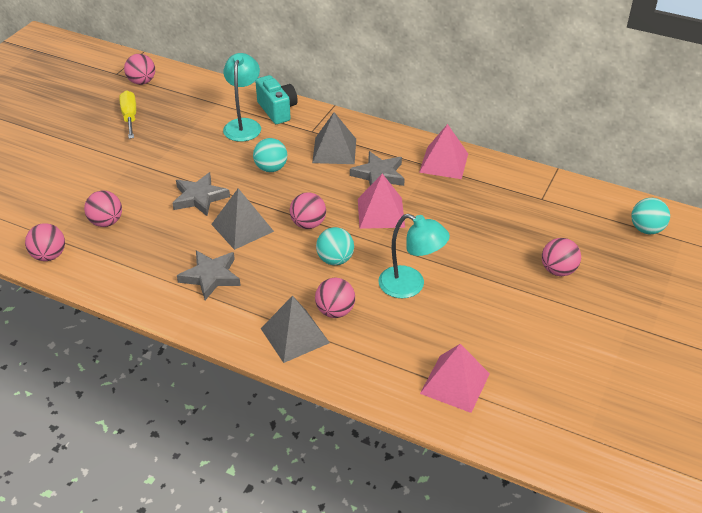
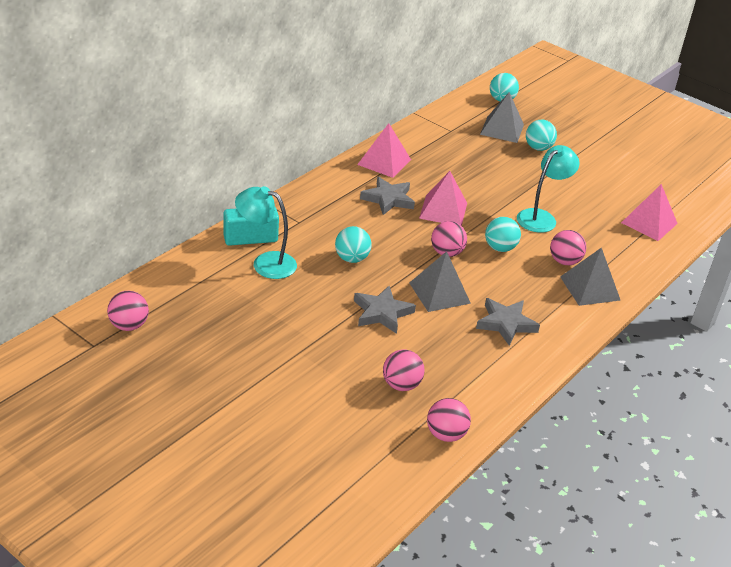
camera: 80 degrees left, 5 degrees down
(130, 117) = (203, 345): yellow screwdriver -> none
(334, 150) = (339, 215): grey pyramid -> grey pyramid (502, 129)
(558, 270) = (538, 148): pink ball -> turquoise ball

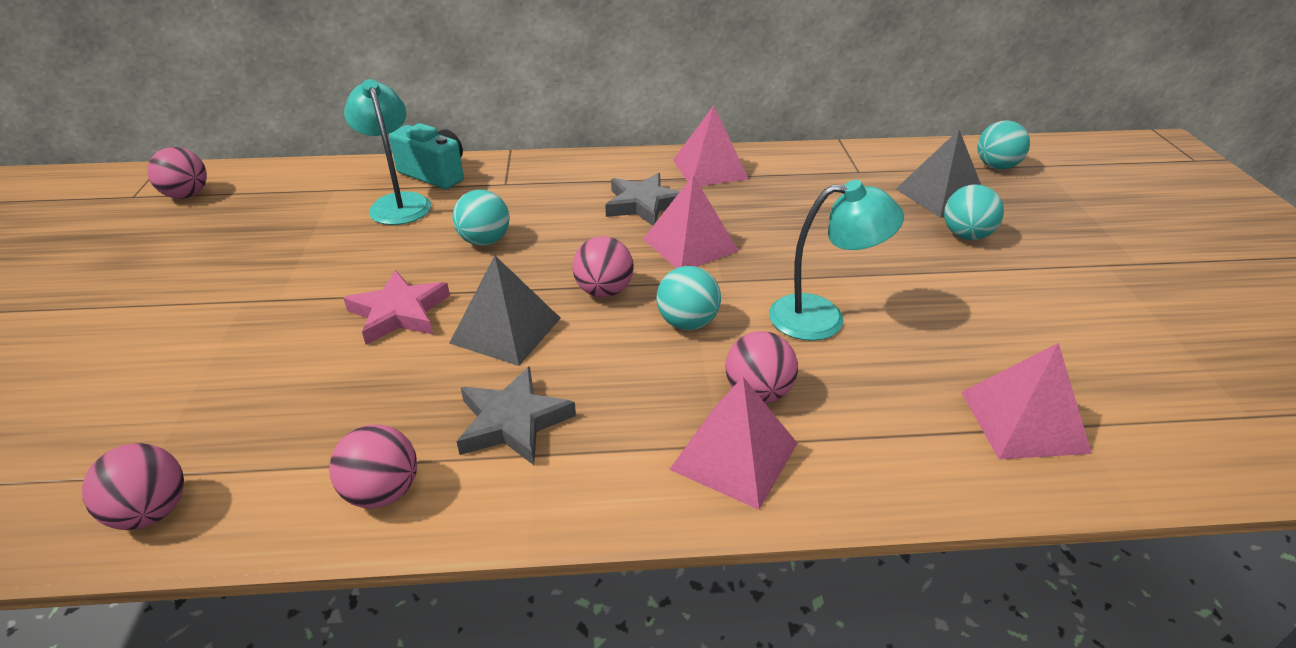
camera: 50 degrees right, 0 degrees up
(382, 313) = (399, 312): grey star -> pink star
(401, 385) = (246, 407): pink ball -> pink ball (382, 492)
(589, 288) = (734, 456): grey pyramid -> pink pyramid

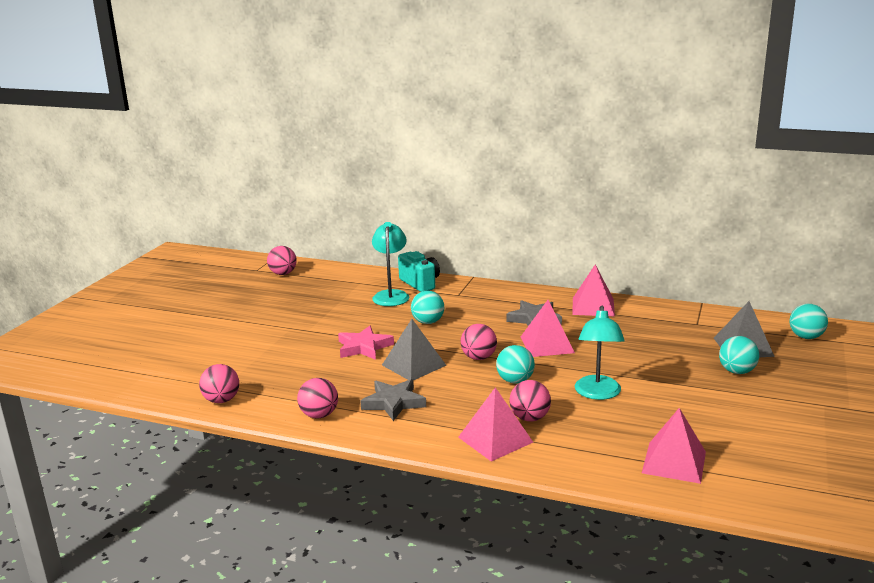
camera: 25 degrees right, 15 degrees down
(822, 317) = (597, 393): turquoise lamp -> turquoise lamp turned 75 degrees clockwise

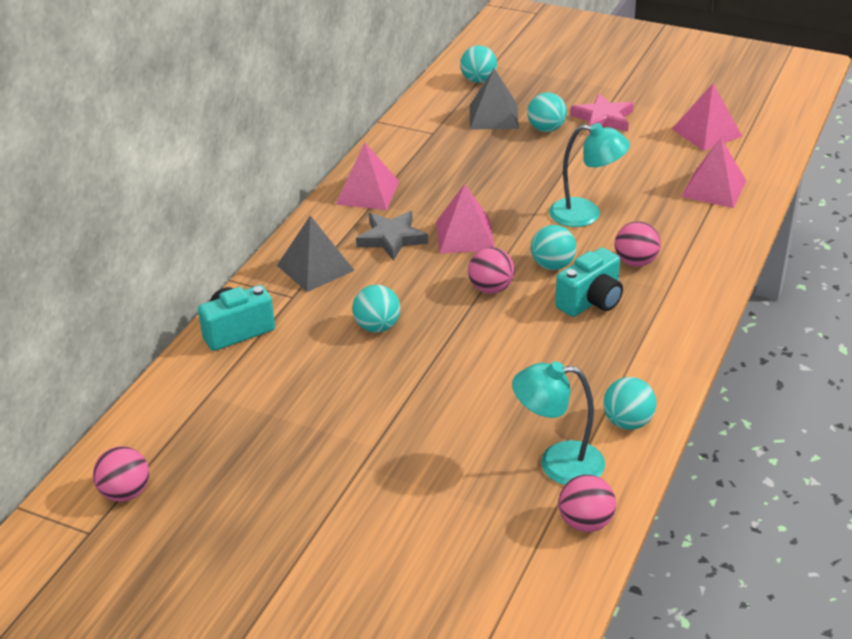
camera: 85 degrees left, 15 degrees up
(319, 415) = (627, 422): pink ball -> turquoise ball
(364, 347) = (443, 386): pink star -> pink star (603, 118)
(391, 295) = (271, 361): turquoise lamp -> turquoise lamp (558, 463)
(394, 403) = (599, 359): grey star -> none
(413, 365) = (503, 342): grey pyramid -> grey pyramid (315, 268)
(468, 398) = (591, 301): none -> turquoise camera
(495, 439) = (679, 287): pink pyramid -> pink pyramid (706, 132)

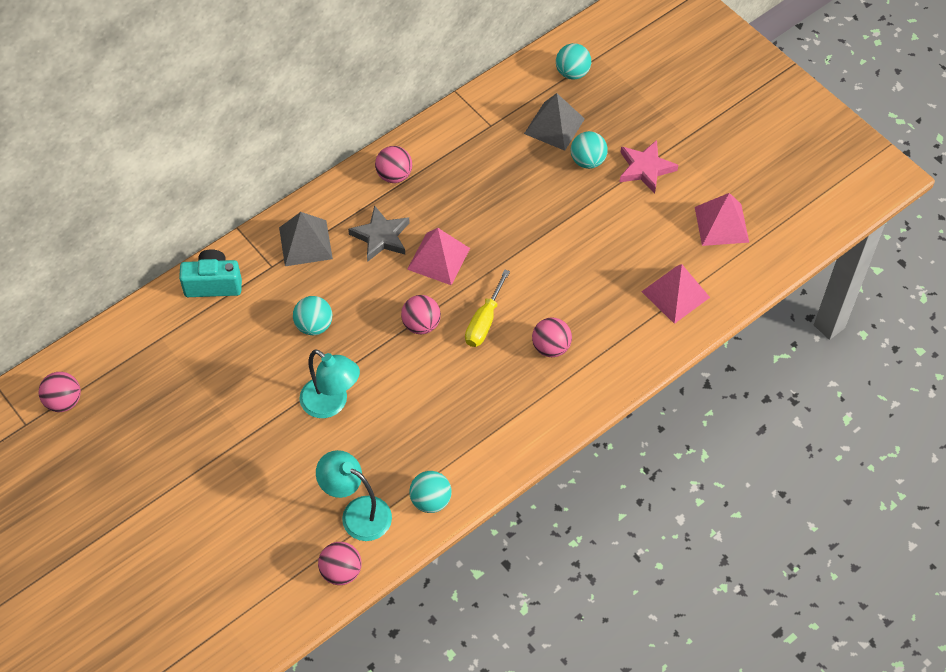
camera: 25 degrees right, 20 degrees up
(367, 192) = (394, 175): pink pyramid -> pink ball
(552, 265) = (484, 321): turquoise ball -> yellow screwdriver
(586, 214) = (549, 277): turquoise lamp -> turquoise lamp (331, 404)
(591, 301) = (487, 373): turquoise camera -> none

